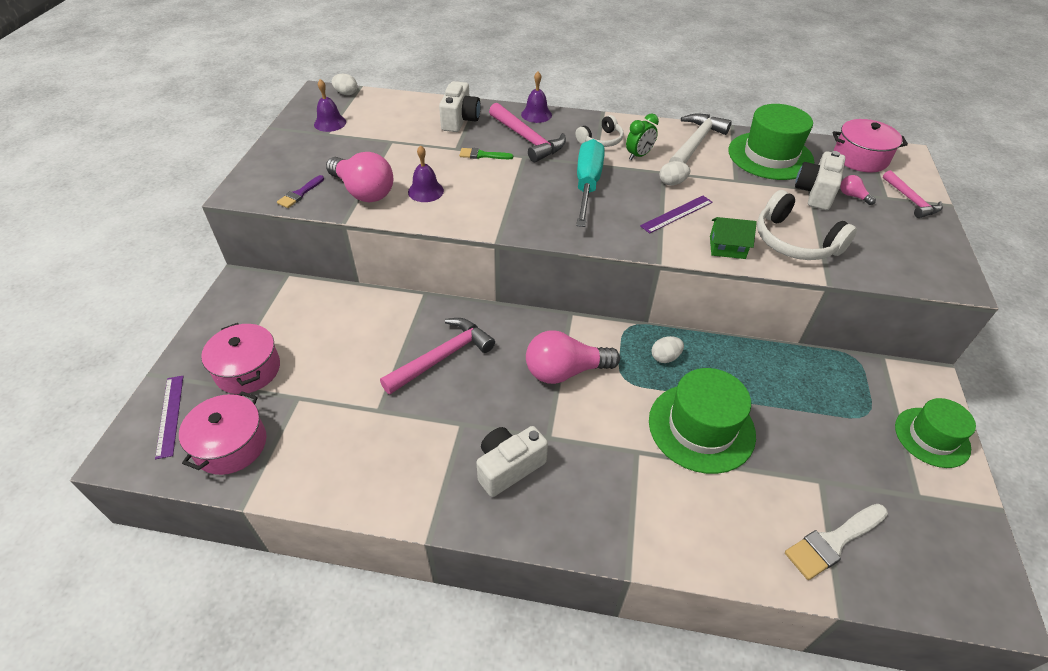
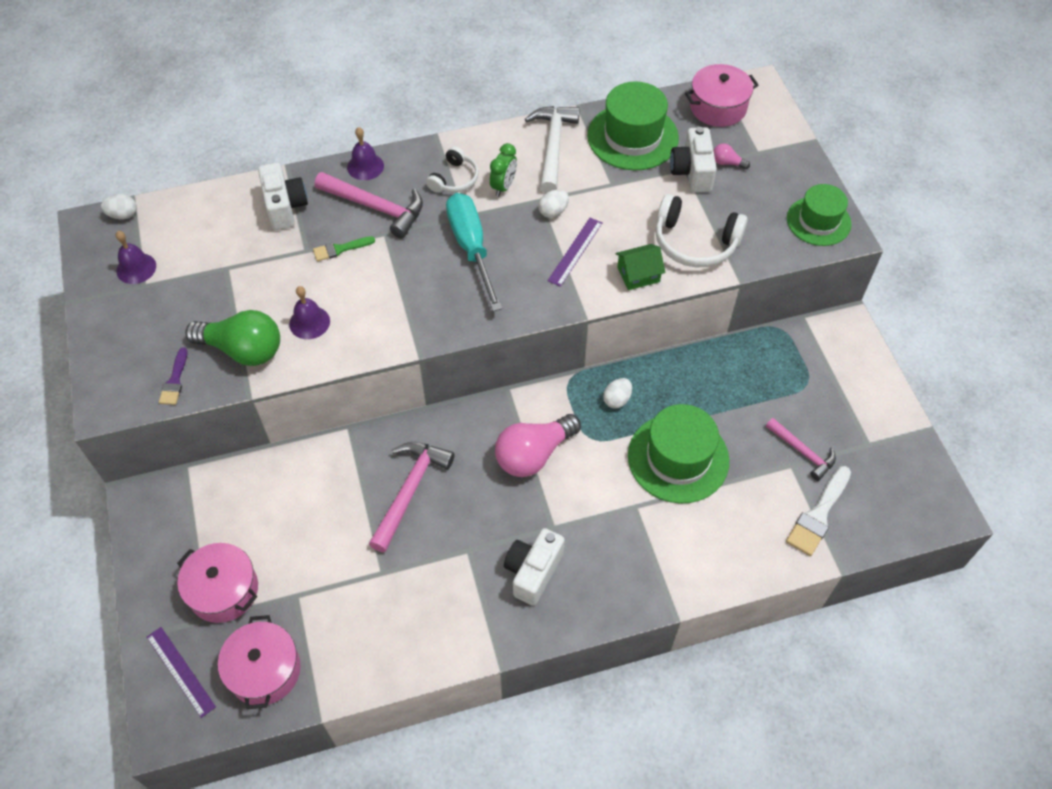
camera: 25 degrees left, 10 degrees up
(363, 192) = (243, 350): pink light bulb -> green light bulb
(911, 200) = (780, 148): pink hammer -> pink hammer (802, 452)
(932, 437) = (864, 383): green hat -> green hat (818, 221)

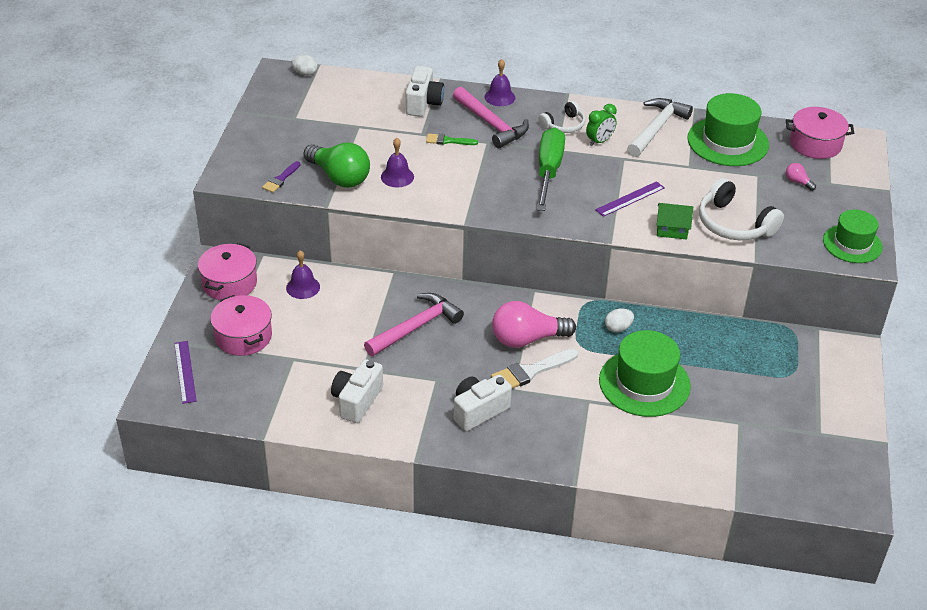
camera: 25 degrees right, 15 degrees down
(136, 268) = (295, 106): purple bell -> purple bell (303, 287)
(264, 670) = (243, 394): pink pot -> pink pot (229, 283)
(471, 248) = (548, 171): turquoise screwdriver -> green screwdriver
(553, 212) = (629, 169): white egg -> none
(692, 172) = (763, 179): white camera -> white camera (357, 401)
(802, 452) = (755, 417): pink hammer -> none
(818, 515) = (741, 463): white brush -> white brush (530, 372)

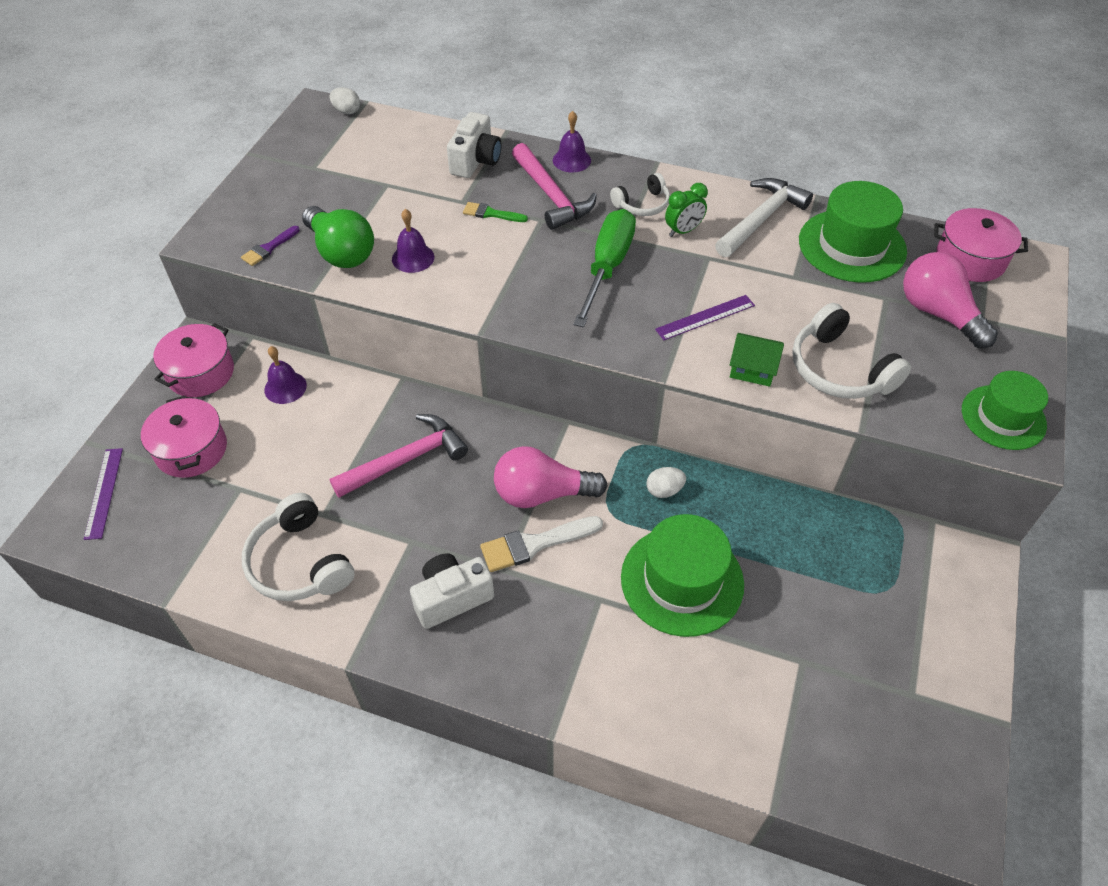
camera: 10 degrees right, 10 degrees up
(357, 401) = (300, 562): white camera -> white headphones
(797, 182) = (938, 313): pink light bulb -> pink light bulb, size x2.31

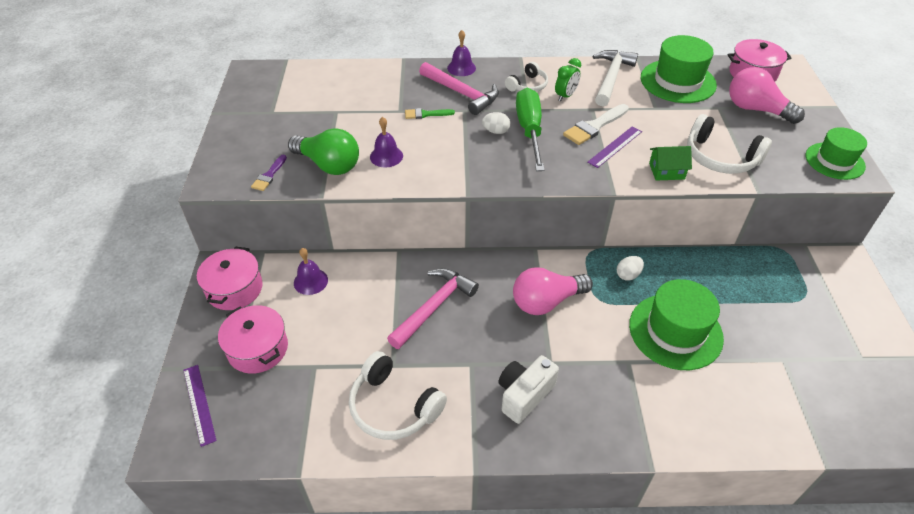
camera: 20 degrees left, 5 degrees down
(347, 111) = (275, 69): white egg -> white egg (496, 131)
(476, 161) = (393, 82): white camera -> none
(535, 544) = (561, 338): white brush -> white brush (594, 126)

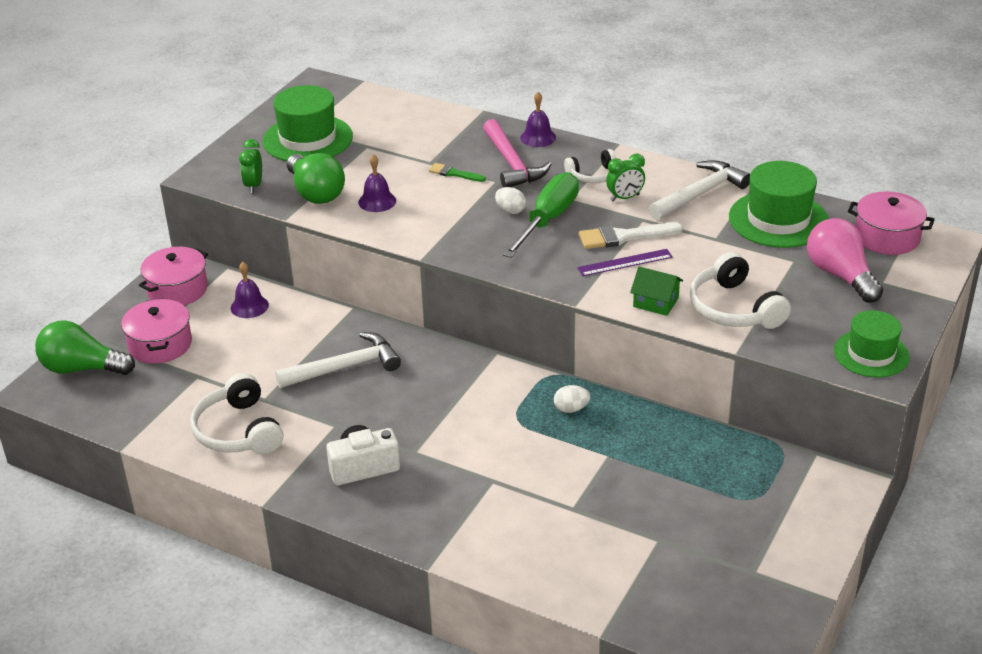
camera: 30 degrees right, 10 degrees down
(199, 404) = (82, 368): purple ruler -> green light bulb
(269, 175) = (254, 186): purple brush -> green clock
(434, 307) = (345, 367): pink hammer -> white hammer
(546, 302) = (460, 402): pink light bulb -> none
(675, 331) = (569, 474): green hat -> green hat (307, 139)

